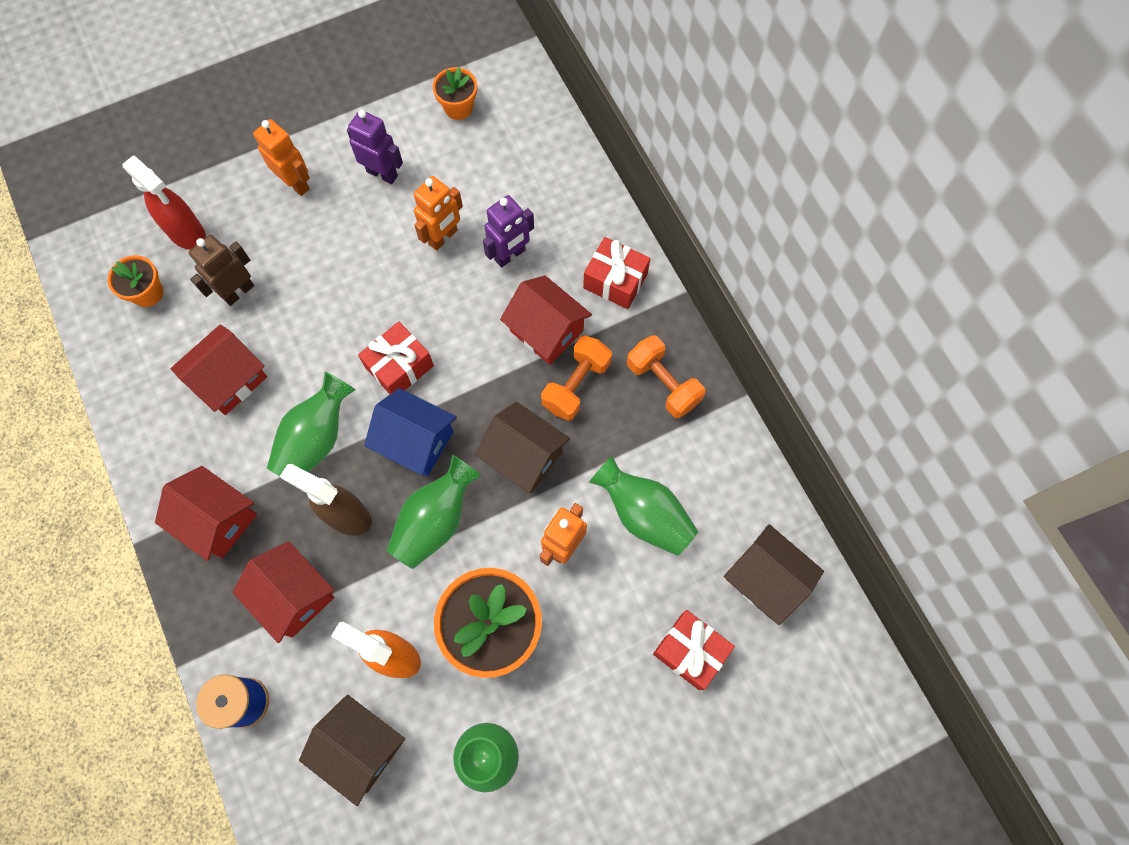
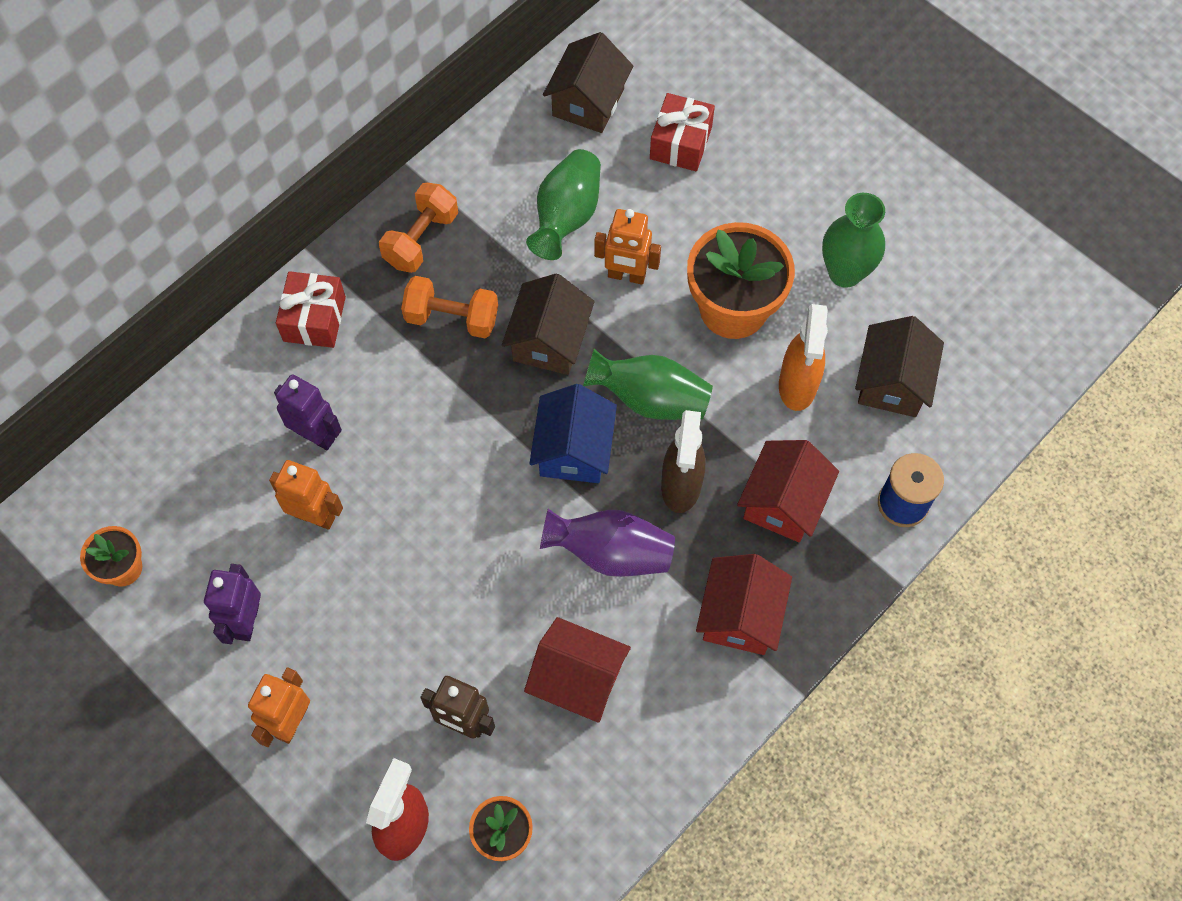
camera: 110 degrees left, 5 degrees down
(316, 439) = (610, 553): green vase -> purple vase
(399, 366) = (494, 500): red gift -> none
(546, 331) = (398, 367): red house -> none

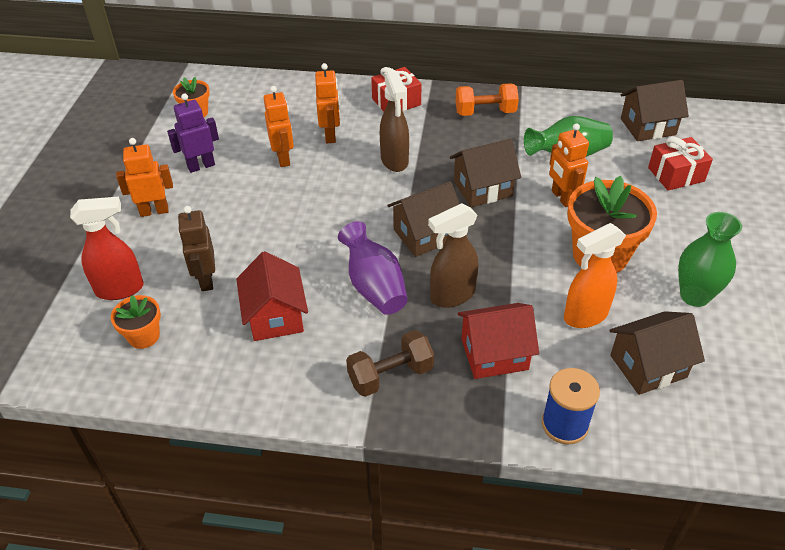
camera: 55 degrees right, 20 degrees down
(316, 435) = (330, 135): purple robot -> orange robot
(425, 397) = (394, 161): none -> brown spray bottle
(452, 318) = (452, 146): orange dumbbell -> none
(573, 450) = (425, 235): blue house -> brown house
(650, 399) = (495, 250): green vase -> none
(740, 615) = (390, 375): red house -> brown dumbbell

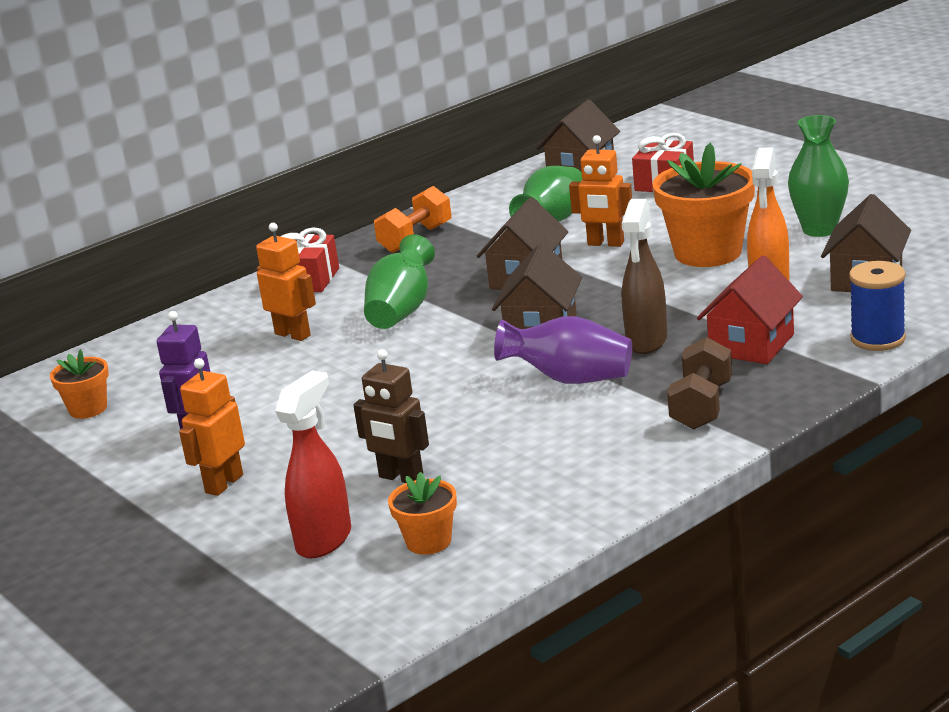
camera: 45 degrees left, 20 degrees down
(275, 316) = (525, 448): red house -> none
(283, 158) = (280, 374): orange robot -> none
(394, 161) = (402, 310): brown spray bottle -> green vase

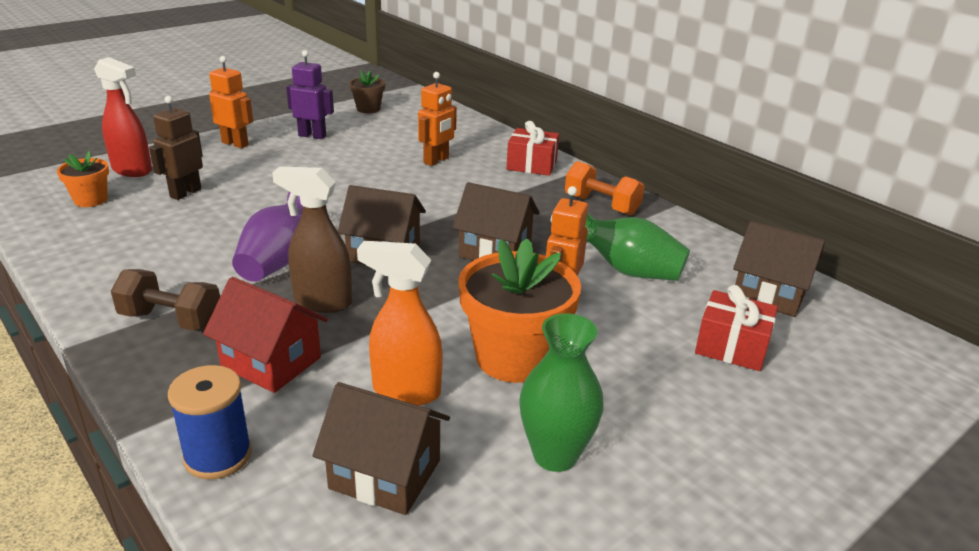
camera: 85 degrees right, 5 degrees up
(88, 409) = (368, 109): orange flower pot -> brown flower pot
(402, 310) = (455, 197): green vase -> none

